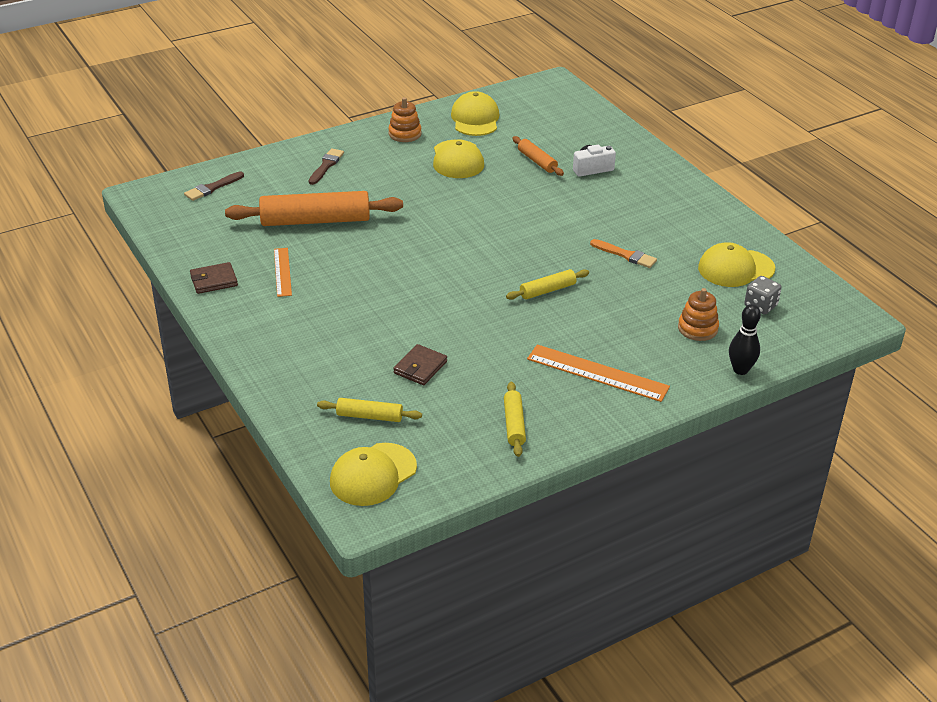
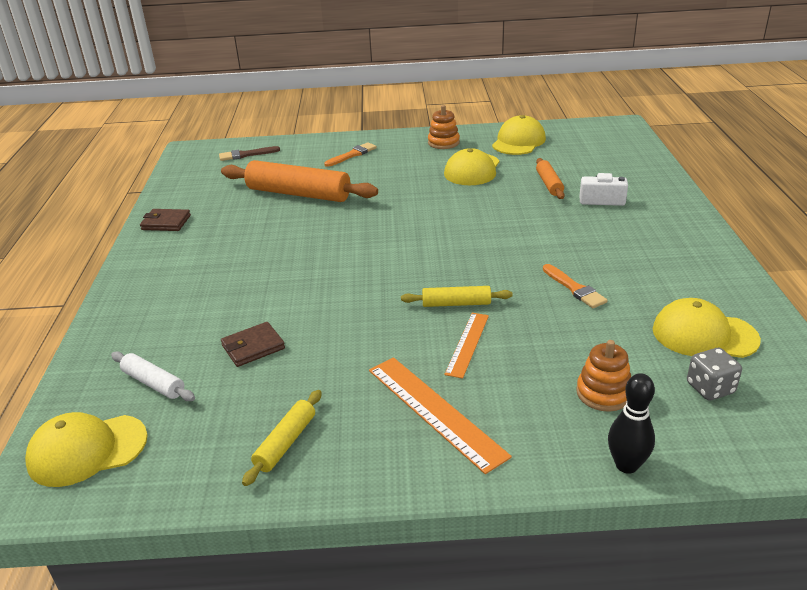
camera: 30 degrees right, 5 degrees down
(282, 272) = (227, 228): orange ruler -> orange ruler (467, 344)
(326, 166) = (352, 155): brown brush -> orange brush
(369, 416) = (153, 383): yellow rolling pin -> white rolling pin

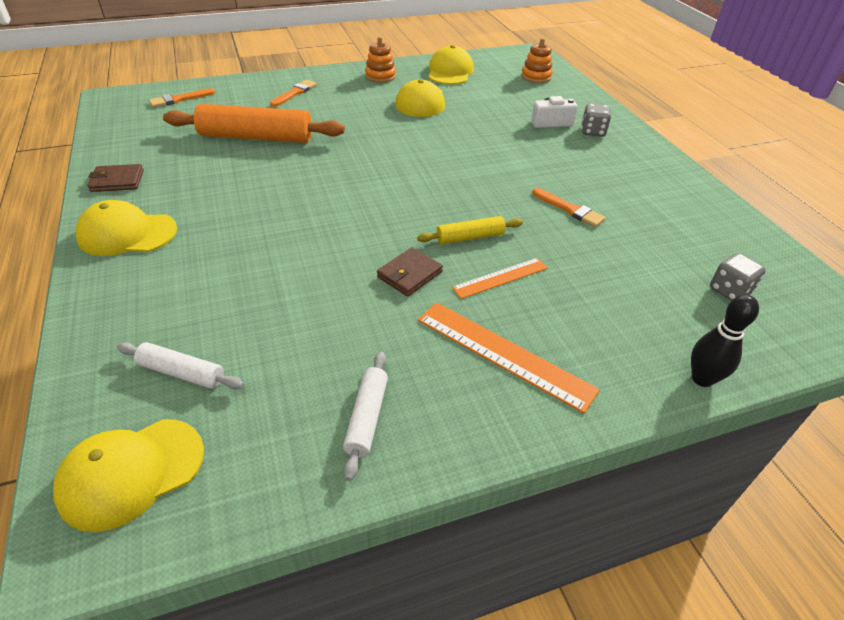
camera: 20 degrees left, 10 degrees up
(246, 155) = (179, 99): brown brush -> orange brush
(253, 347) = (281, 312): brown wallet -> brown wallet (409, 274)
(285, 443) = (367, 417): yellow rolling pin -> white rolling pin
(467, 344) = (500, 278): orange ruler -> orange ruler turned 60 degrees clockwise
(549, 184) = (497, 110): orange rolling pin -> none
(603, 393) = (646, 309): orange stacking toy -> orange stacking toy (536, 77)
(645, 213) = (593, 132): none -> grey dice
(704, 334) = (698, 240): yellow cap -> yellow cap (127, 234)

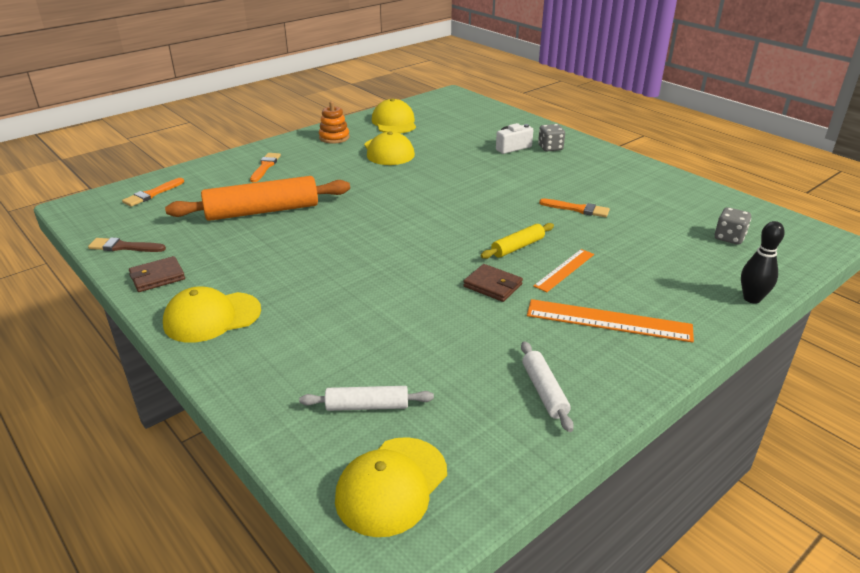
camera: 20 degrees left, 10 degrees down
(116, 145) = (124, 247): none -> brown brush
(409, 274) = (493, 285): brown wallet -> brown wallet turned 75 degrees counterclockwise
(536, 77) = (471, 113): orange stacking toy -> none

